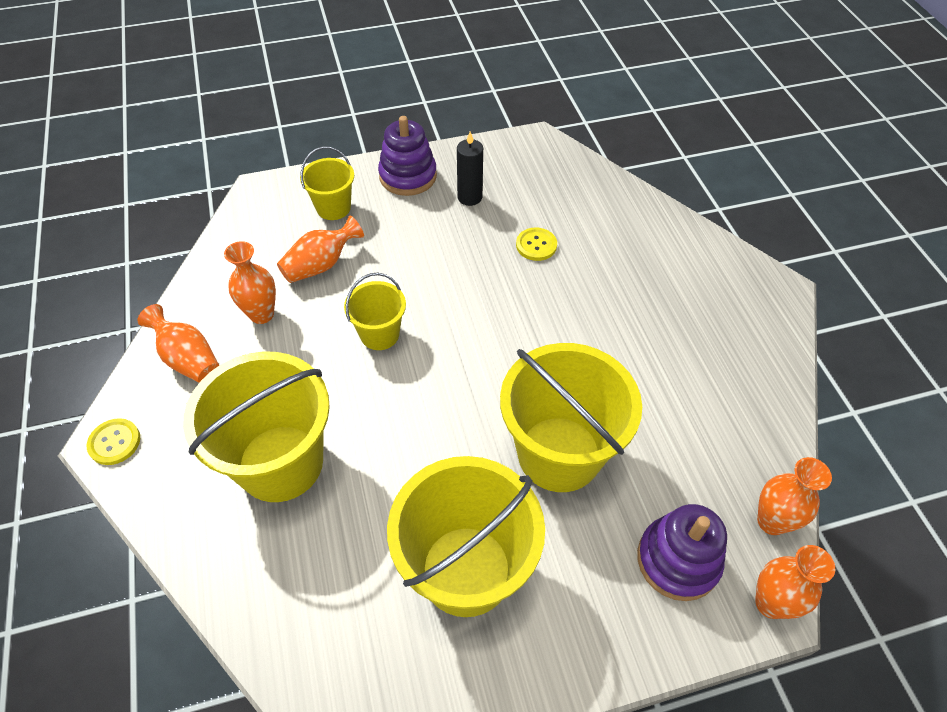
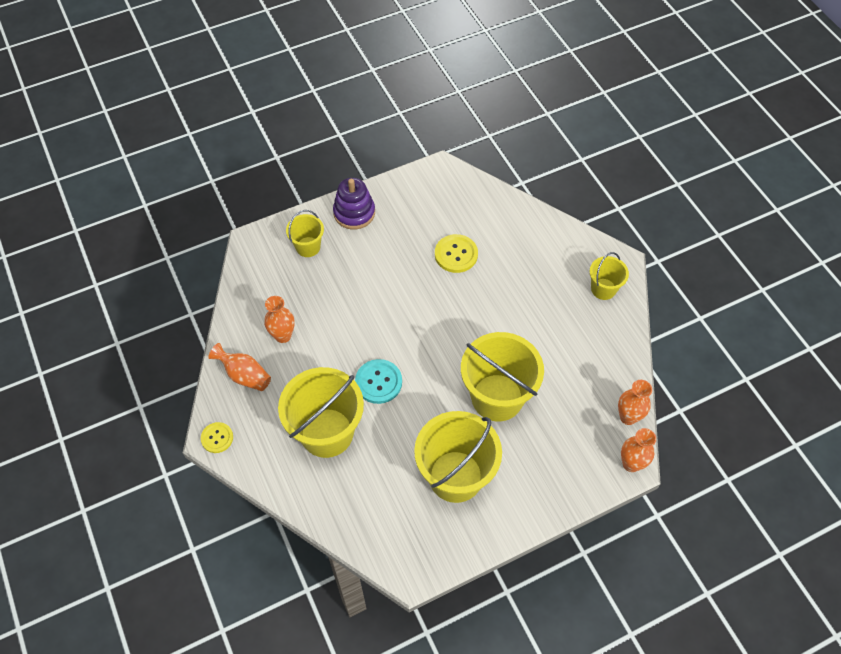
camera: 10 degrees left, 5 degrees up
(320, 265) = (312, 293): orange vase -> none
(379, 334) = (366, 337): yellow bucket -> yellow bucket (603, 289)
(380, 400) = (378, 382): none -> turquoise button
(469, 197) = (402, 223): black candle -> none
(536, 245) = (456, 254): yellow button -> yellow button, size x1.52
(678, 560) = (576, 449): purple stacking toy -> none

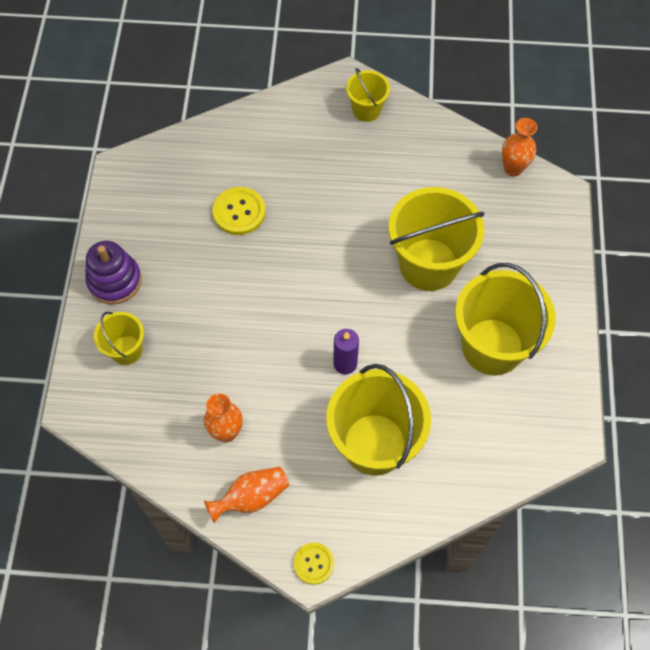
camera: 60 degrees left, 5 degrees up
(378, 382) = (345, 364): turquoise button -> purple candle
(631, 464) = (560, 193): orange vase -> none

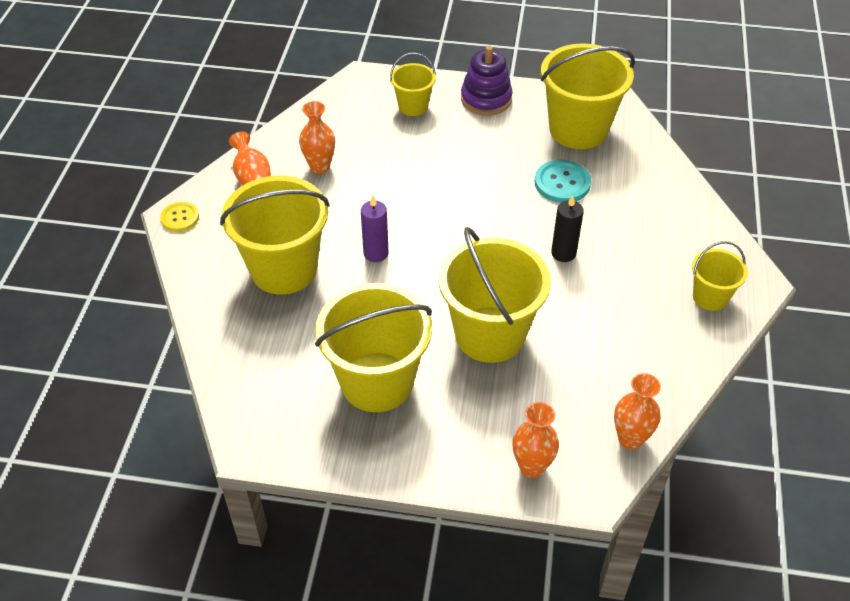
camera: 95 degrees right, 15 degrees down
(162, 198) = (578, 129): none -> yellow bucket
(239, 212) = (562, 183): yellow button -> turquoise button
(329, 211) = (563, 253): none -> black candle
(551, 231) = (532, 467): none -> orange vase

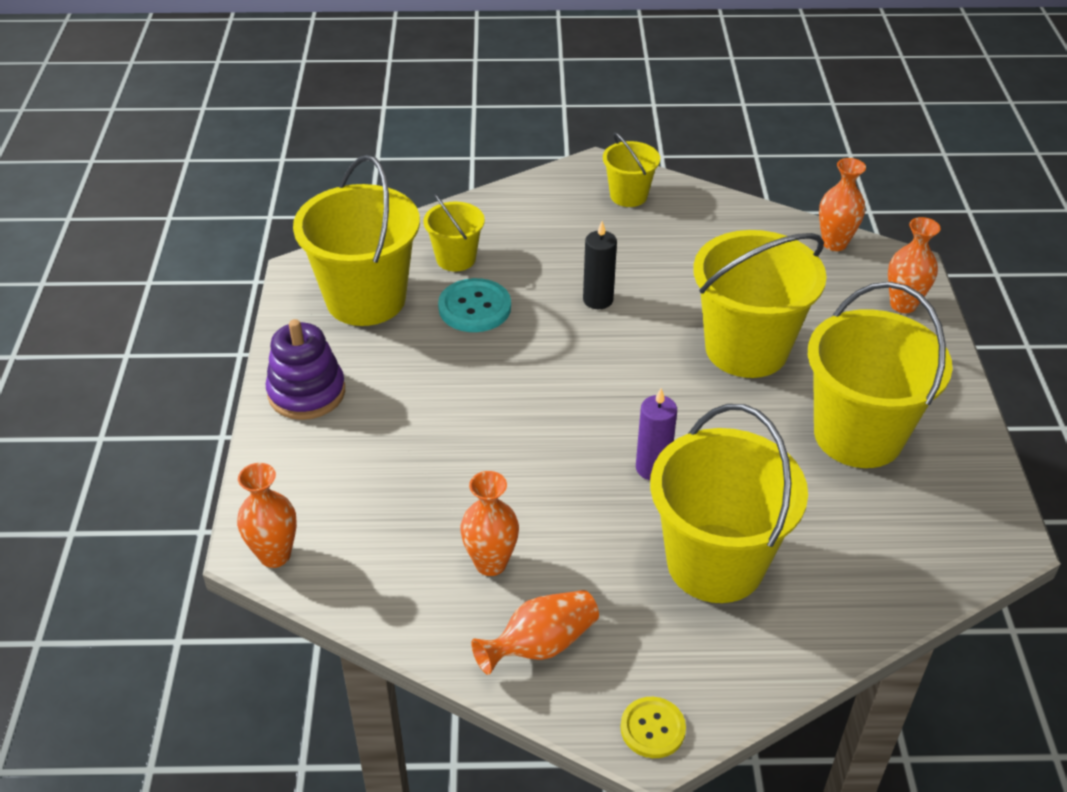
camera: 100 degrees left, 5 degrees down
(355, 84) = (275, 555): none -> orange vase
(413, 106) = (330, 472): yellow bucket -> yellow bucket (456, 258)

